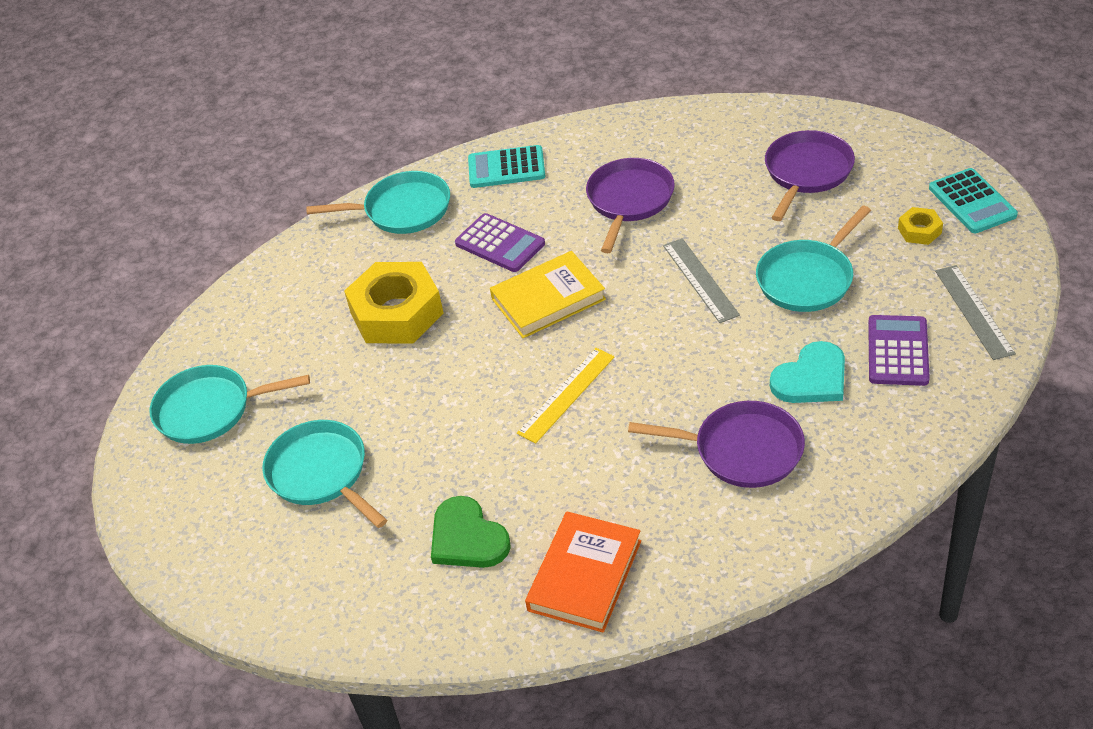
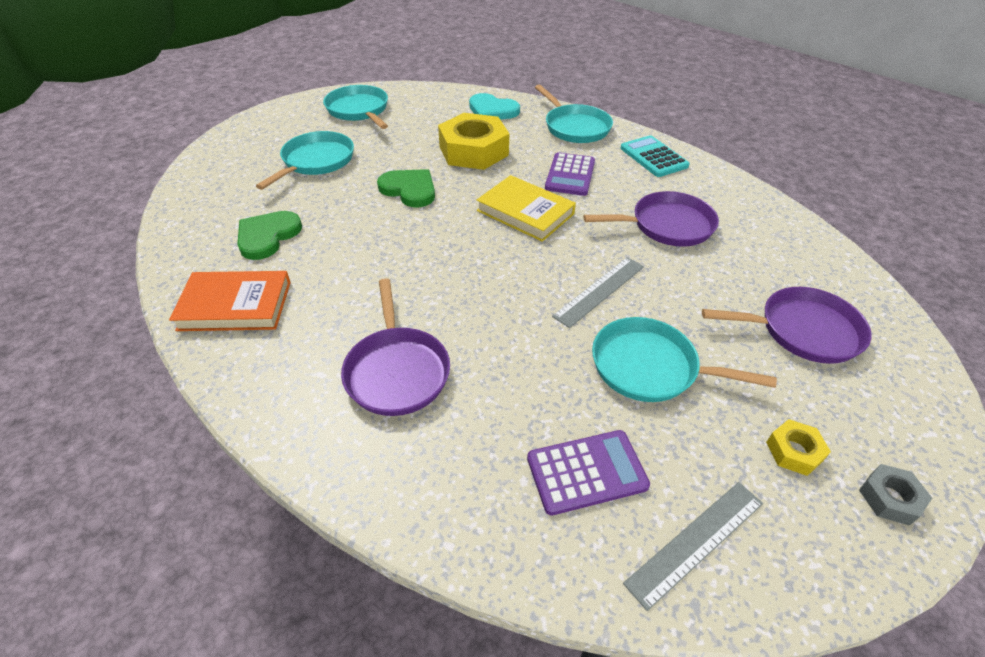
camera: 60 degrees right, 0 degrees up
(446, 389) = (409, 190): none -> green heart
(566, 394) = (426, 247): yellow ruler -> none
(811, 378) = (511, 402): turquoise heart -> turquoise heart (492, 110)
(972, 202) = (890, 498): turquoise calculator -> grey nut

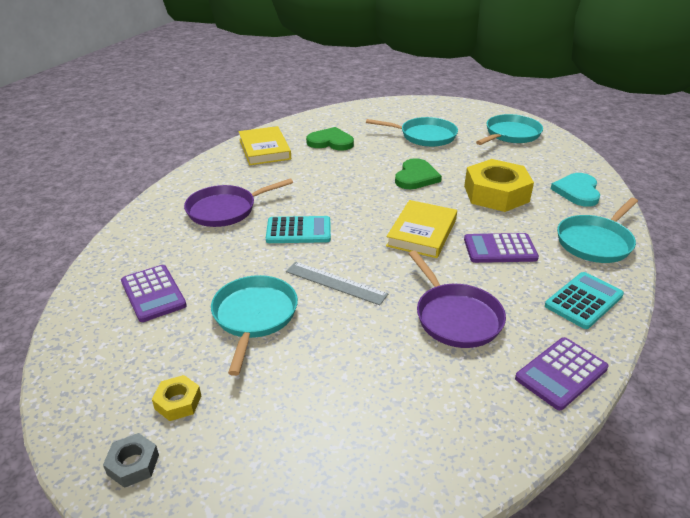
camera: 75 degrees right, 10 degrees down
(235, 305) = (264, 149): orange book -> yellow book
(484, 303) = (298, 231): none -> turquoise calculator
(696, 542) = (100, 346): grey ruler -> none
(739, 193) = (561, 373): none -> purple calculator
(803, 331) = (330, 419): purple pan -> none

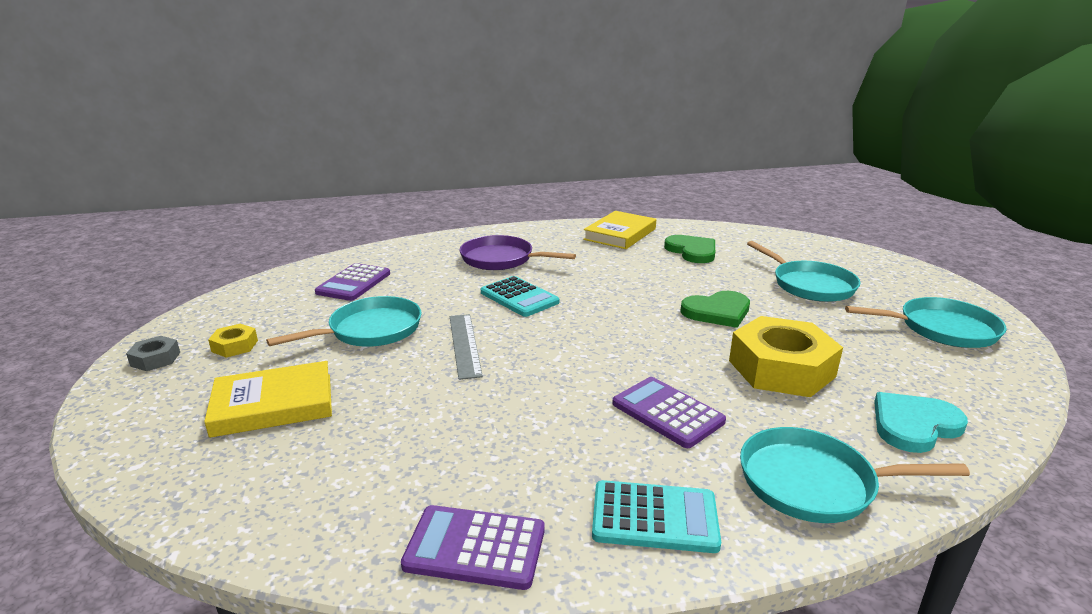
camera: 50 degrees right, 10 degrees down
(422, 232) = (618, 354): yellow book -> yellow book (273, 404)
(455, 317) = (494, 430): purple pan -> none

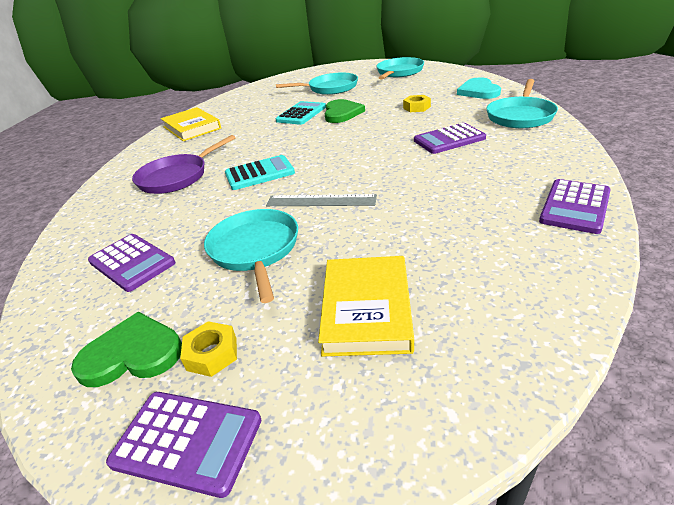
camera: 65 degrees left, 10 degrees up
(155, 359) = (187, 441): grey nut -> purple calculator
(654, 517) = (546, 153): turquoise calculator -> turquoise calculator (301, 114)
(692, 251) = (251, 109): green heart -> green heart (132, 354)
(781, 368) = (416, 107): yellow nut -> yellow nut, size x0.45

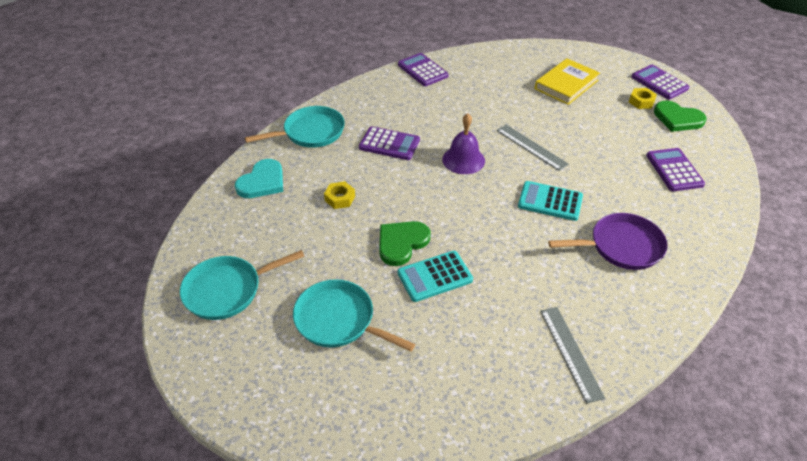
camera: 145 degrees left, 10 degrees up
(192, 128) = (570, 352): yellow book -> grey ruler
(255, 250) = (595, 137): turquoise pan -> none
(370, 161) = (463, 160): none -> purple bell
(575, 206) = (422, 70): purple calculator -> purple calculator turned 105 degrees counterclockwise

